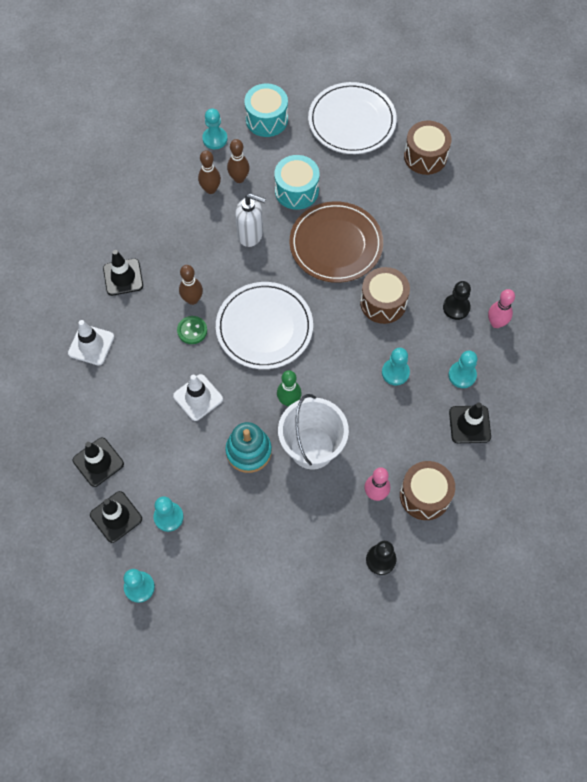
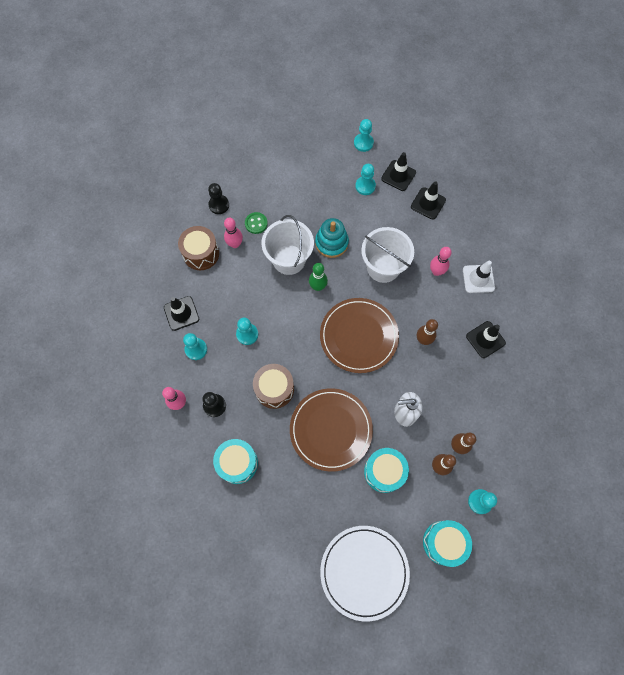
camera: 160 degrees right, 5 degrees up
(136, 370) = (436, 271): none -> pink bowling pin
(192, 330) = (411, 315): green button -> green button (256, 223)
(198, 397) = (383, 267): white traffic cone -> white bucket
(264, 327) = (359, 336): white plate -> brown plate
(425, 156) = (282, 554): brown drum -> none
(446, 245) = (237, 463): none -> turquoise drum

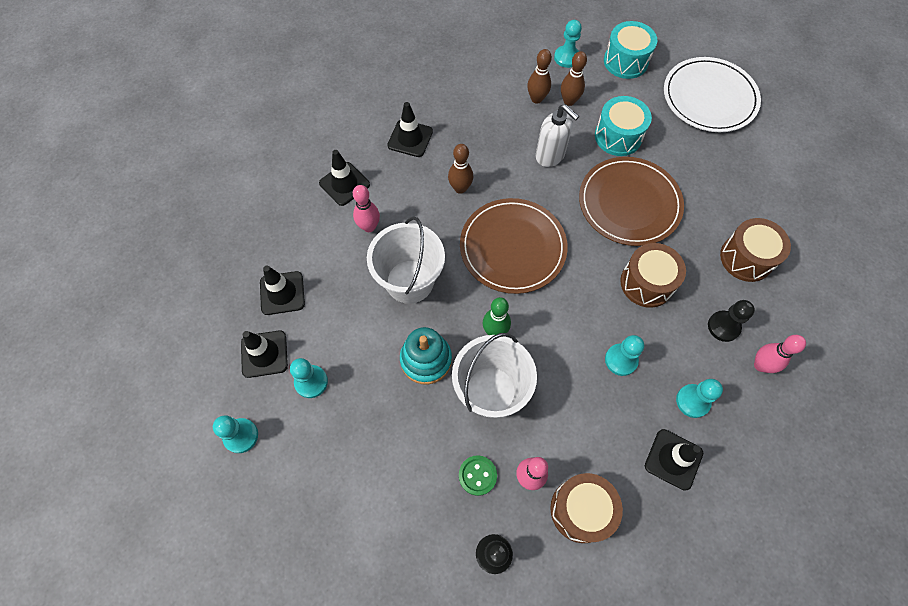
camera: 130 degrees left, 5 degrees down
(237, 463) = (746, 258): turquoise drum -> brown drum
(478, 279) = (344, 184): white traffic cone -> black traffic cone

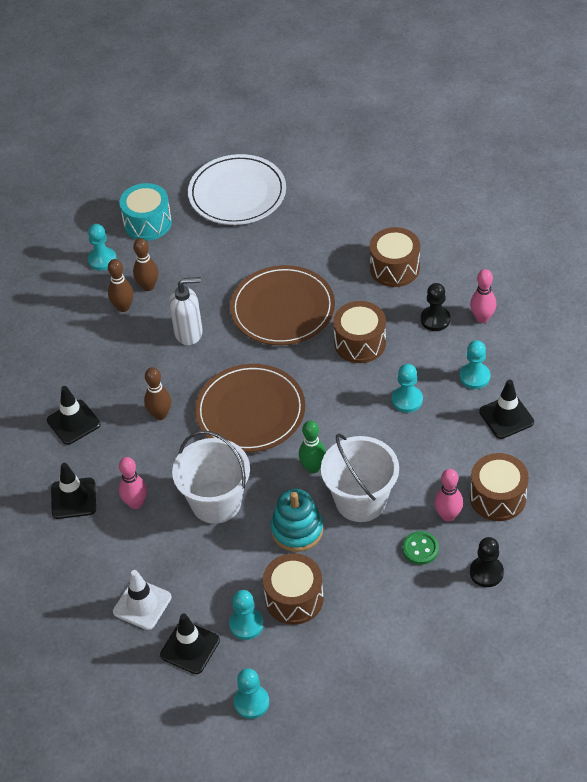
camera: 50 degrees left, 15 degrees down
(282, 293) = (142, 604): black traffic cone -> white traffic cone
(359, 403) = (294, 599): none -> brown drum
(618, 136) = (215, 276): turquoise drum -> none

